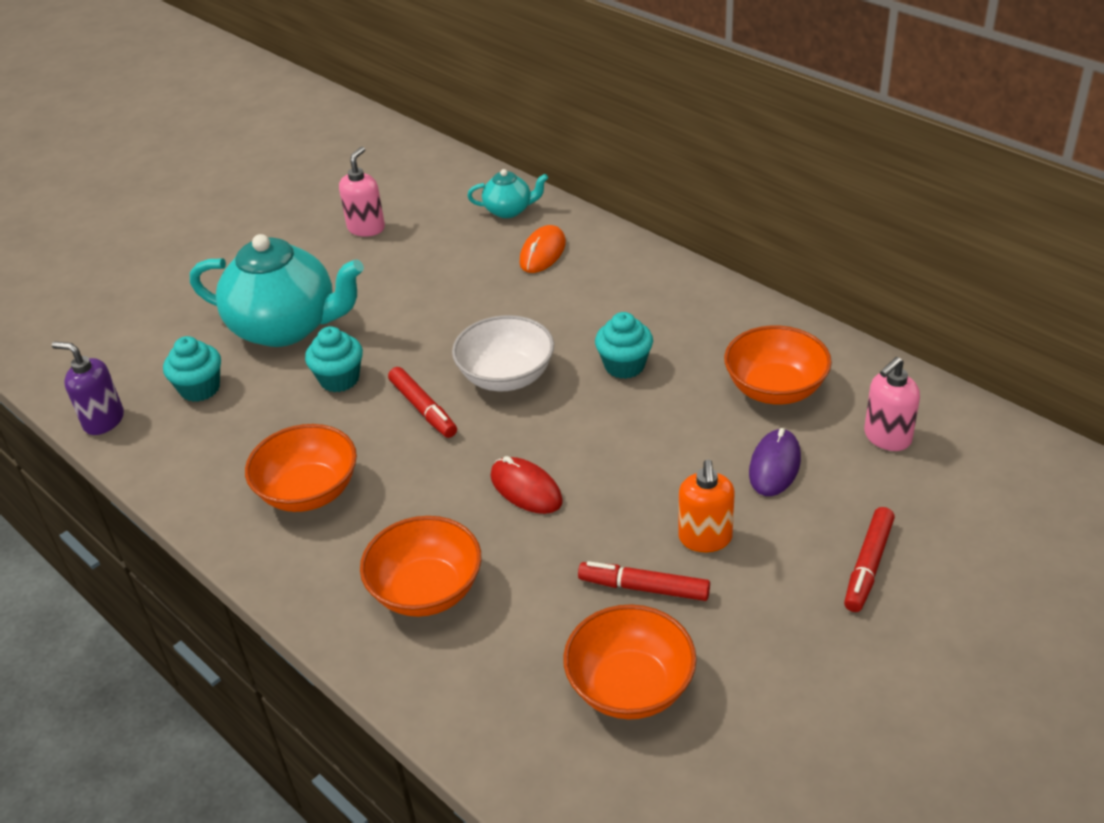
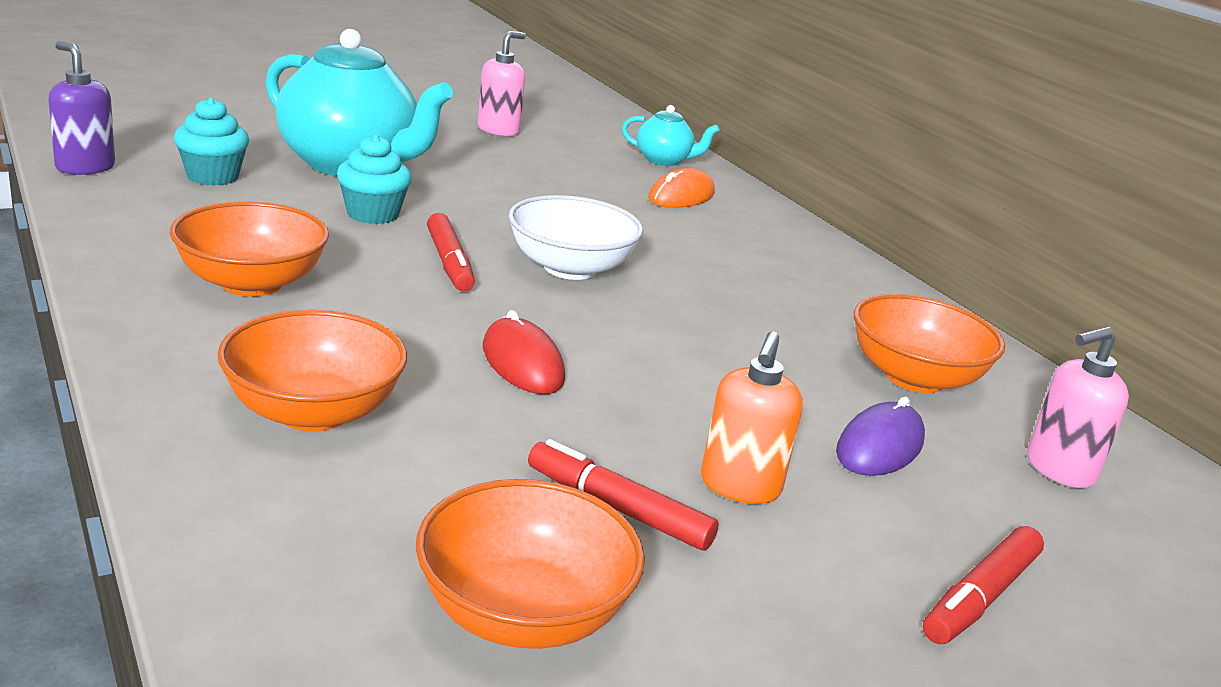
camera: 10 degrees right, 15 degrees down
(624, 366) = (723, 302): turquoise cupcake -> none

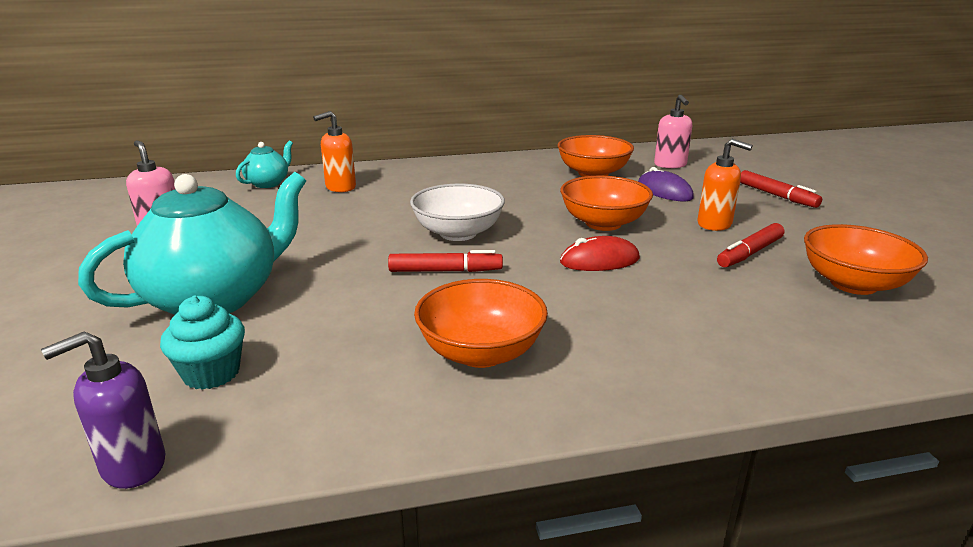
camera: 70 degrees left, 0 degrees up
(313, 412) = (684, 331): orange bowl -> orange bowl (603, 223)
(372, 214) = (342, 294): turquoise cupcake -> none
(681, 196) = (340, 187): orange mouse -> orange soap dispenser

